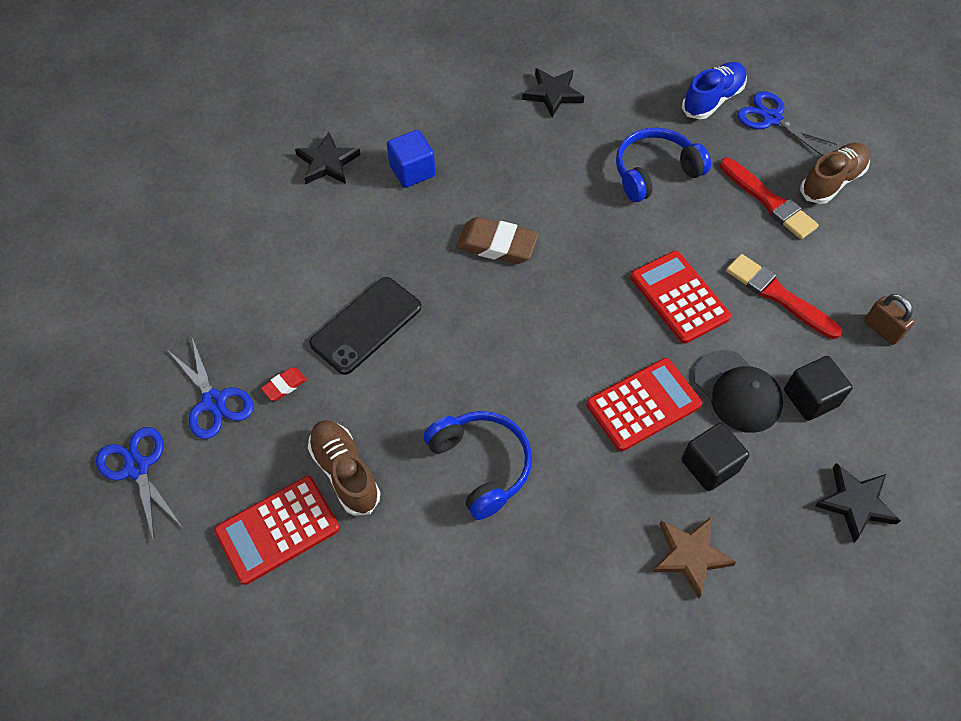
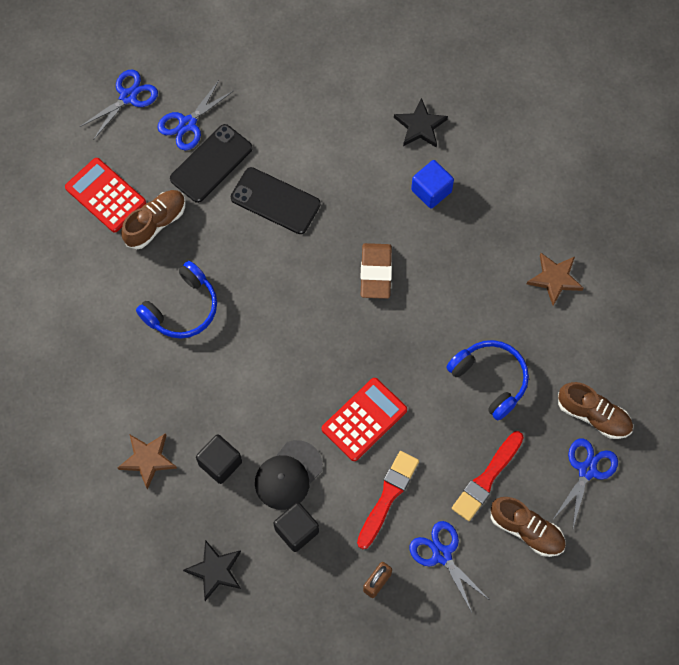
camera: 75 degrees right, 10 degrees up
(284, 386) = (211, 163): red eraser -> black phone
(553, 94) = (555, 279): black star -> brown star
(643, 405) = (259, 409): red calculator -> none
(712, 100) = (593, 415): blue shoe -> brown shoe
(853, 261) = (442, 554): none -> blue scissors

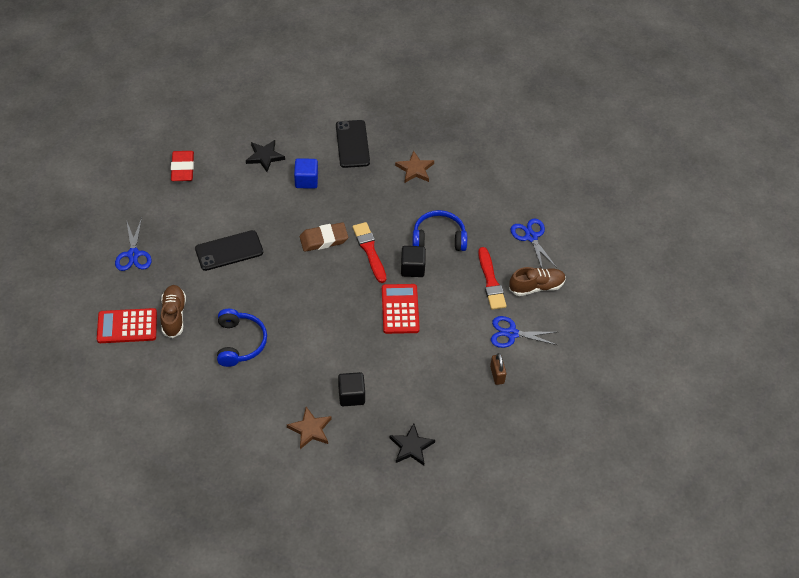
camera: 50 degrees left, 15 degrees down
(128, 97) = (81, 269): blue scissors -> none
(211, 163) = (171, 262): black phone -> black phone (352, 144)
(288, 475) = (393, 368): black cap -> none
(296, 530) = (429, 389): black cube -> black cube (412, 268)
(328, 69) = (183, 168): none -> red eraser
(376, 273) = (323, 239): brown eraser -> brown eraser turned 60 degrees counterclockwise
(388, 496) = (454, 332): red brush -> red brush (369, 250)
(593, 415) = (505, 211): brown shoe -> none

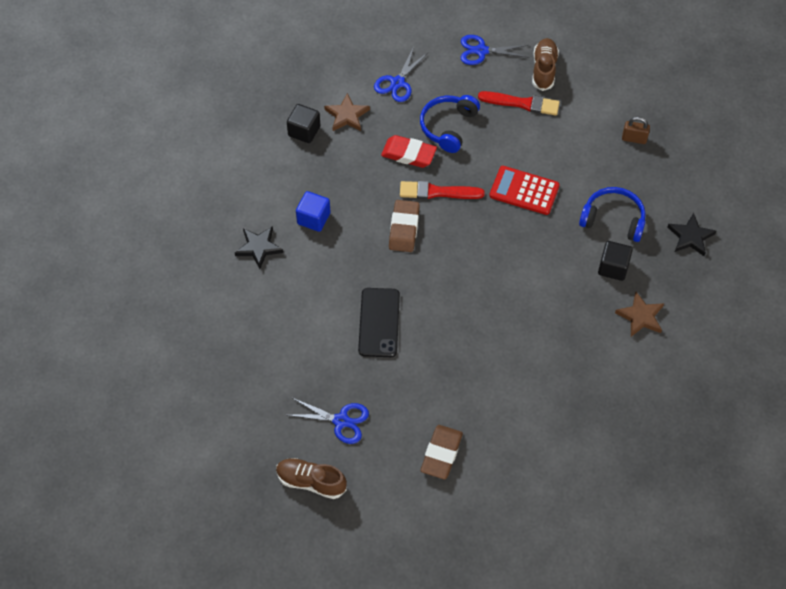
camera: 65 degrees left, 5 degrees up
(127, 326) = (441, 454): red calculator -> brown eraser
(174, 315) = (446, 402): brown shoe -> brown shoe (311, 482)
(183, 168) = (235, 335): red eraser -> red eraser (408, 154)
(240, 342) = (508, 348): blue headphones -> blue headphones (613, 219)
(352, 144) = (282, 159): black phone -> none
(412, 268) = (477, 162): black cube -> black cube (304, 131)
(511, 333) = (591, 110): blue scissors -> blue scissors (397, 83)

